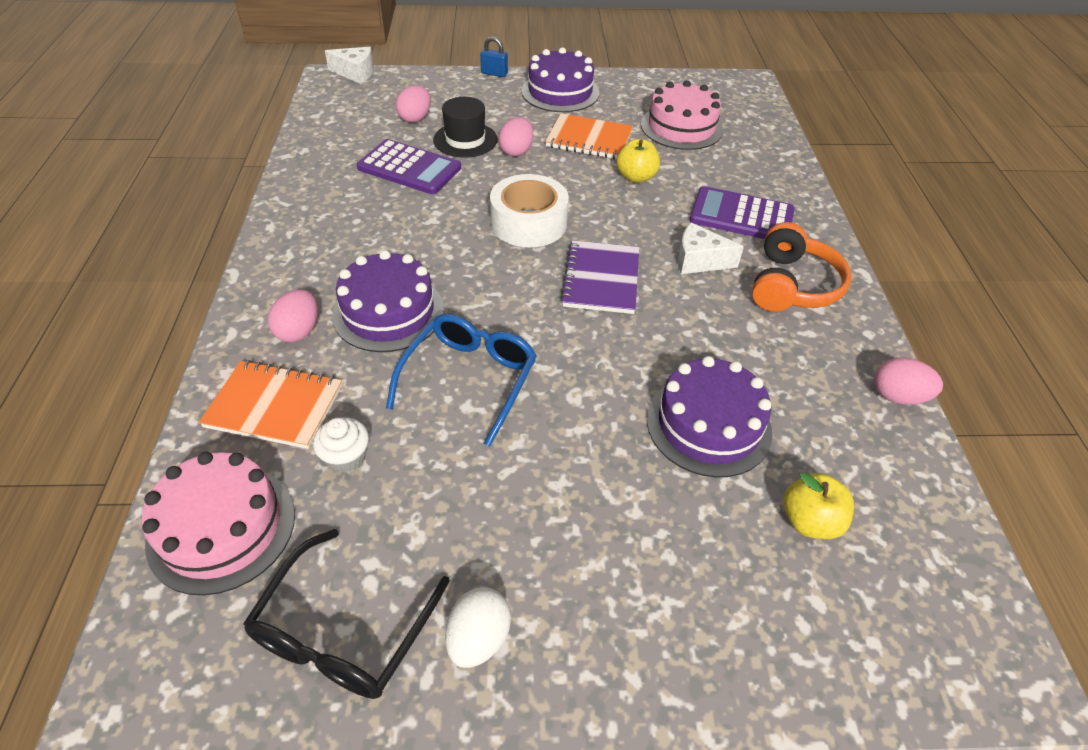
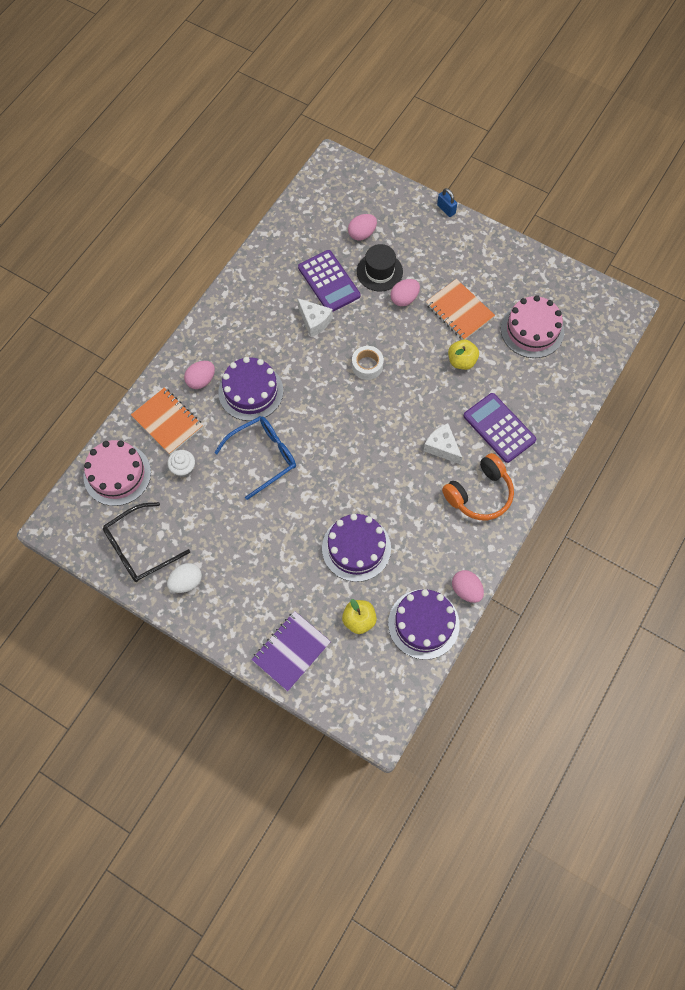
camera: 35 degrees right, 20 degrees up
(355, 73) = (352, 165): white cheese -> white cheese (314, 321)
(529, 223) = (367, 366): white tape -> white tape, size x0.62
(560, 92) = (477, 252): purple cake -> purple cake (423, 624)
(601, 279) = (375, 430): purple notebook -> purple notebook (291, 651)

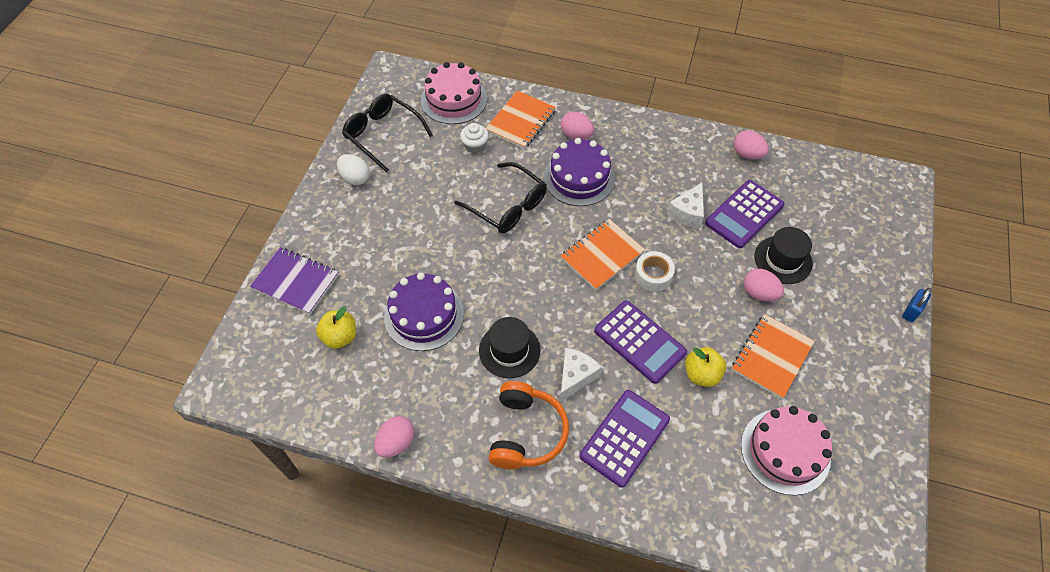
camera: 75 degrees right, 10 degrees down
(263, 456) = (508, 206): blue glasses -> black glasses
(337, 397) = (602, 255): none -> orange notebook
(362, 234) = (824, 231): pink egg -> pink egg (747, 154)
(407, 489) = (509, 350): none -> black hat
(423, 624) = (346, 404): purple cake -> none
(424, 394) = (639, 342): none -> purple calculator
(479, 494) = (526, 432): orange headphones -> orange headphones turned 120 degrees counterclockwise

